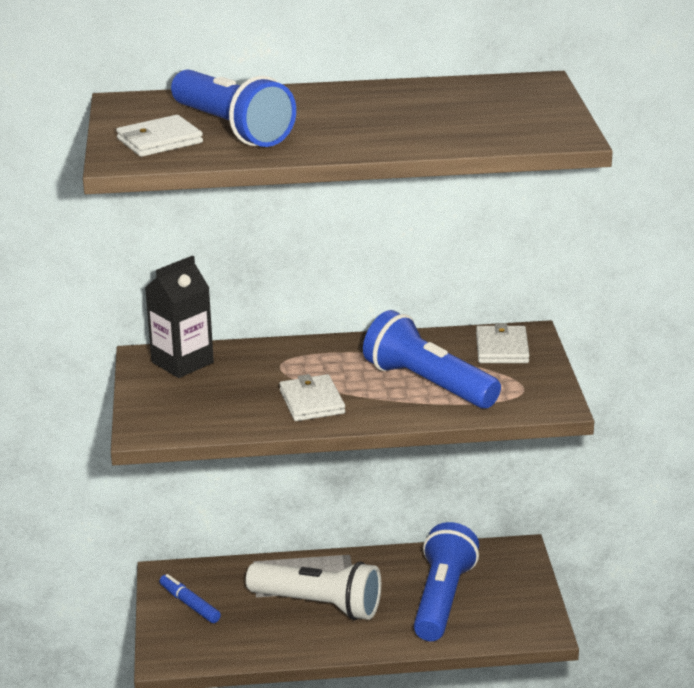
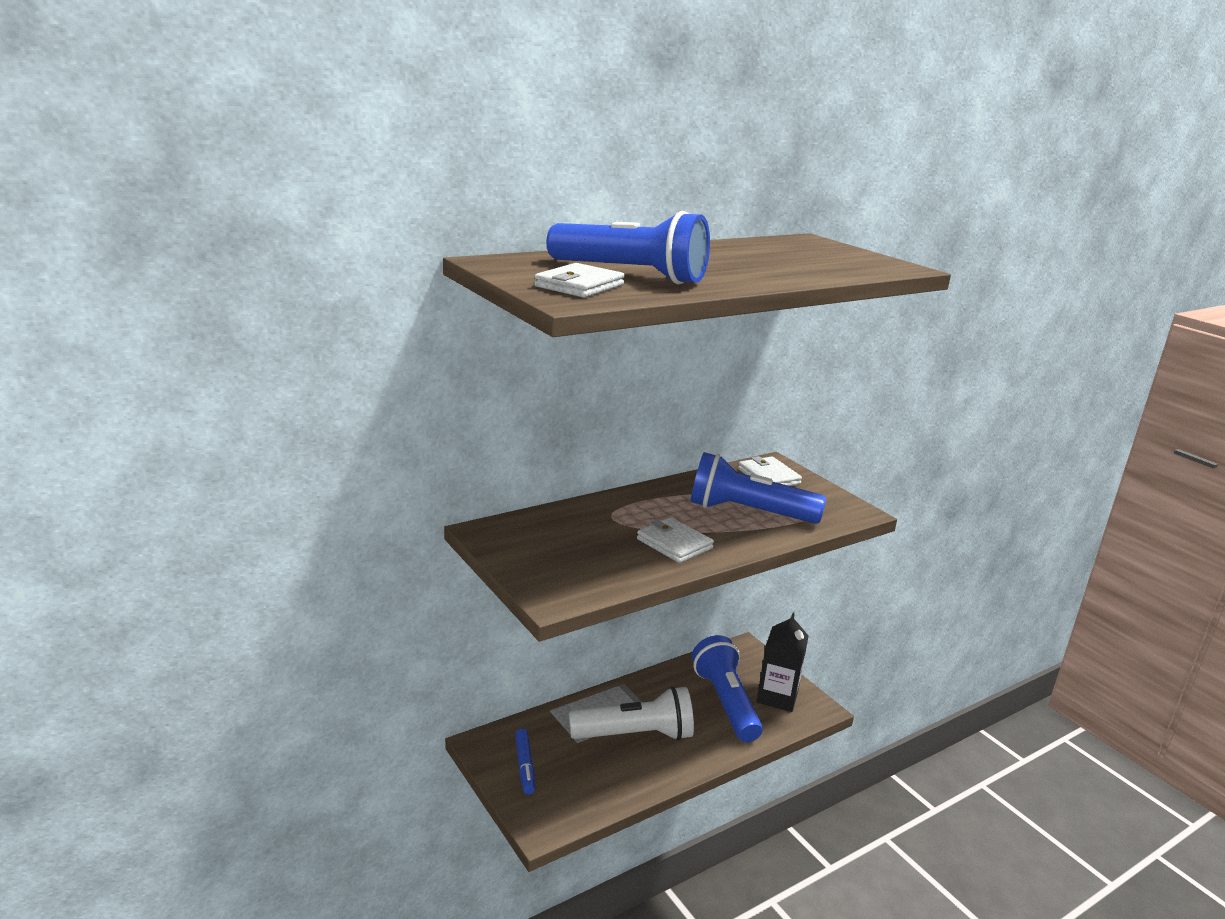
camera: 30 degrees left, 5 degrees down
(182, 362) = (523, 530): black carton -> black carton (777, 697)
(190, 604) = (524, 766): blue marker -> blue marker turned 120 degrees counterclockwise

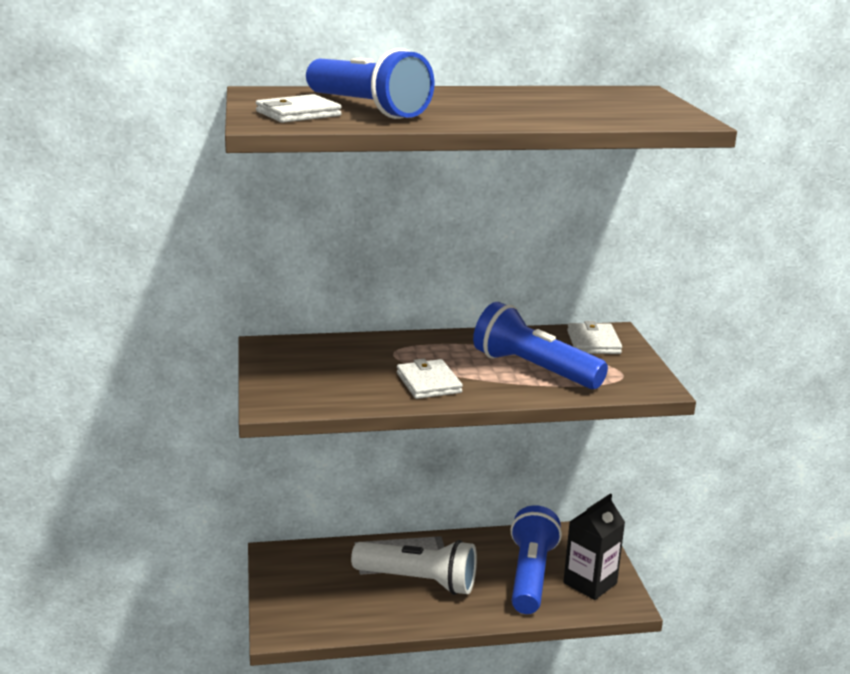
camera: 25 degrees right, 0 degrees up
(524, 766) = (299, 581): blue marker -> none

